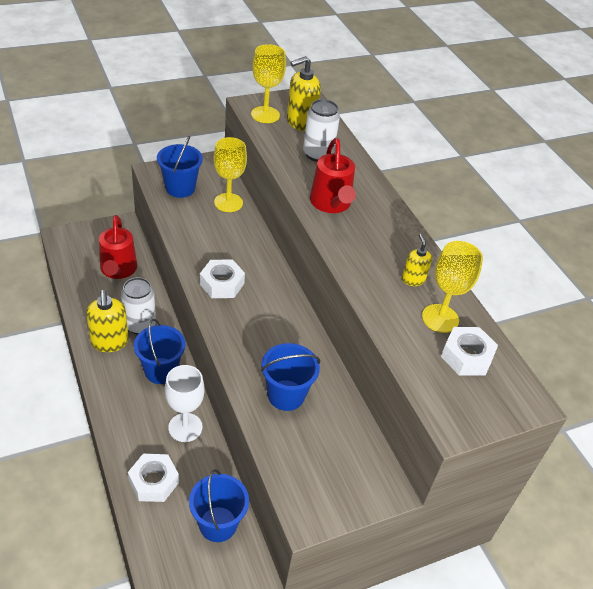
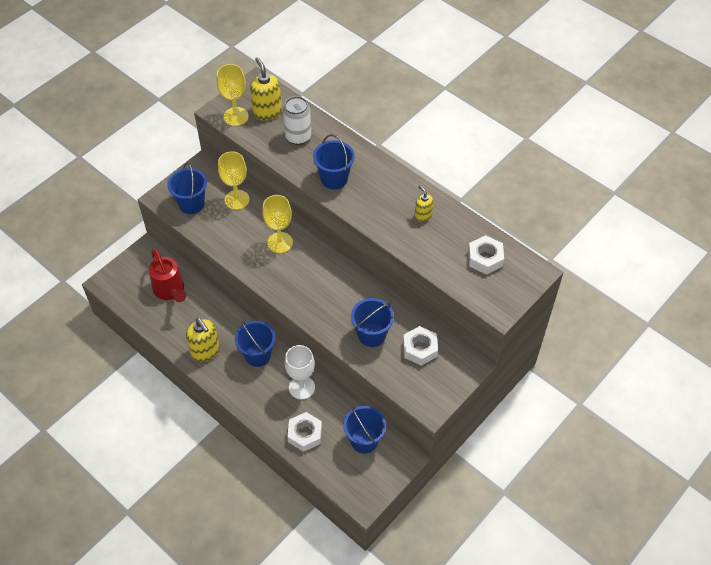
camera: 20 degrees left, 10 degrees up
(140, 325) = (218, 327): white can -> none
(222, 284) = (276, 272): white nut -> white nut (420, 349)
(300, 122) = (267, 112): yellow soap dispenser -> yellow soap dispenser turned 120 degrees clockwise
(331, 204) = (334, 179): red watering can -> blue bucket
(440, 318) = (455, 238): yellow goblet -> yellow goblet (280, 242)

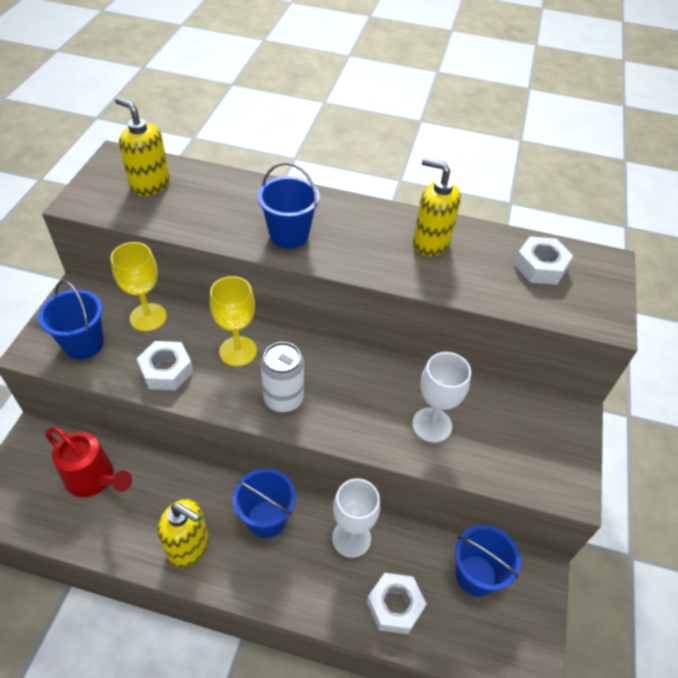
camera: 30 degrees left, 5 degrees down
(236, 116) = (108, 201): yellow goblet -> none
(298, 137) = (210, 201): white can -> white can (283, 399)
(371, 335) = (432, 425): blue bucket -> white goblet
(420, 349) = (502, 418): white nut -> white nut (166, 370)
(423, 216) = (430, 243): yellow soap dispenser -> yellow soap dispenser, size x1.71

